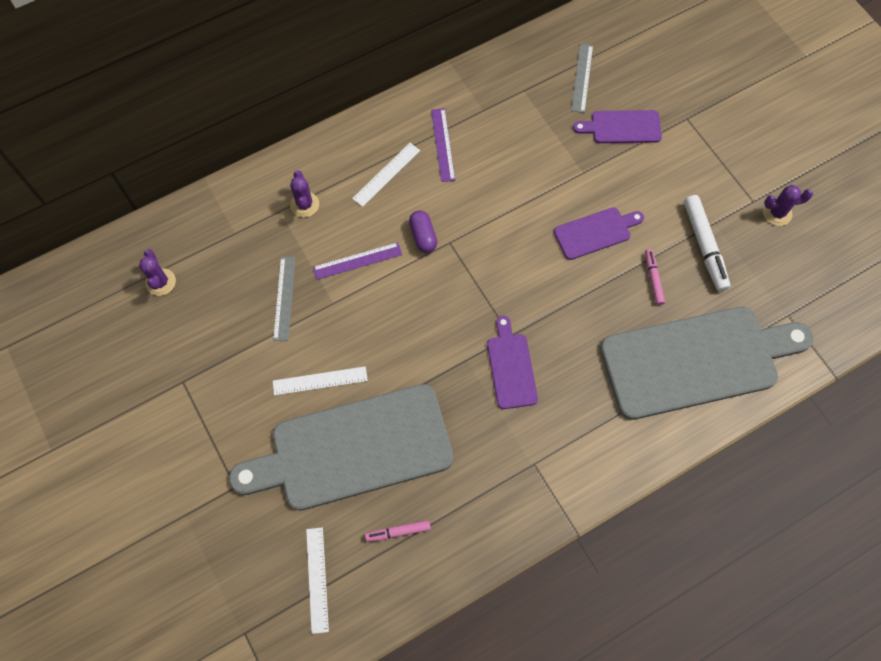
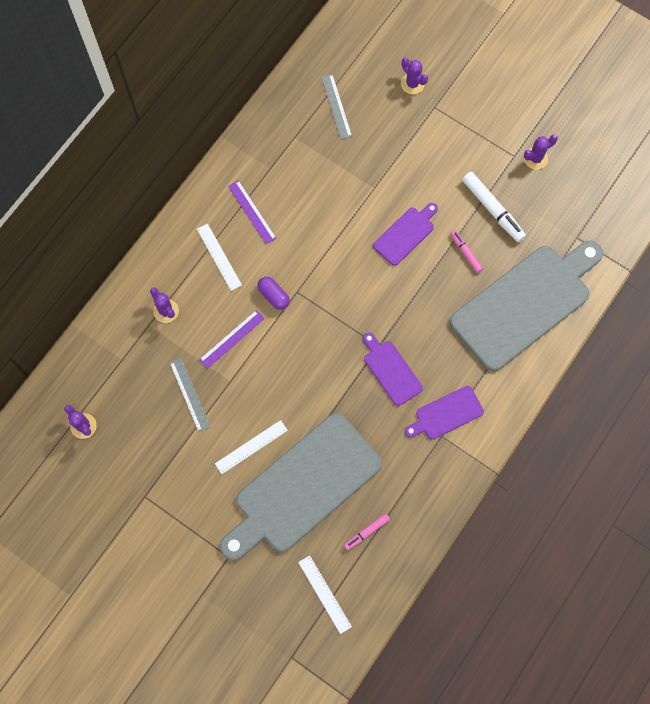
camera: 25 degrees left, 5 degrees up
(386, 174) = (219, 257): white ruler -> white ruler turned 45 degrees counterclockwise
(622, 127) = (387, 136): purple cutting board -> purple cutting board (446, 414)
(674, 87) = (412, 84): none -> purple cactus

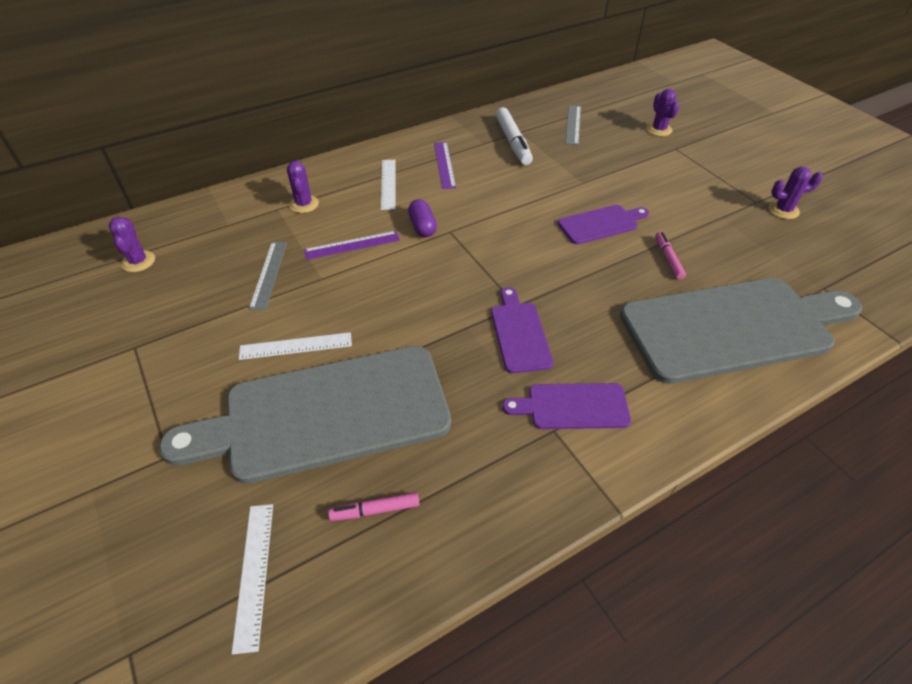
camera: 25 degrees right, 25 degrees down
(492, 209) = (716, 234): white marker -> white marker (513, 142)

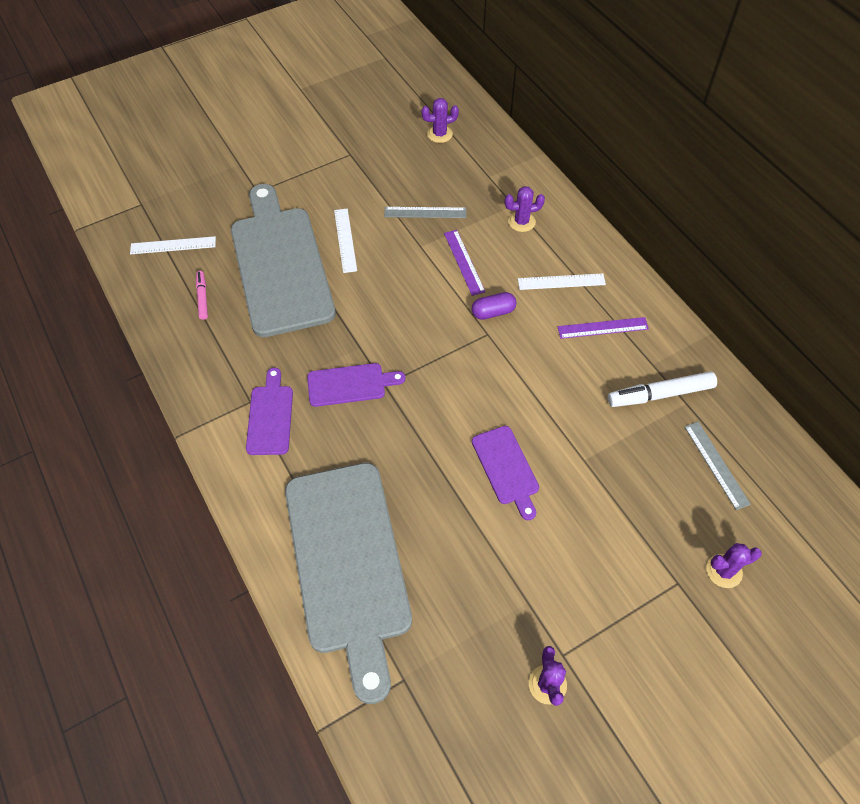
camera: 90 degrees right, 10 degrees up
(573, 124) = (716, 464): grey ruler -> grey ruler turned 60 degrees clockwise
(668, 259) = (450, 525): pink marker -> none

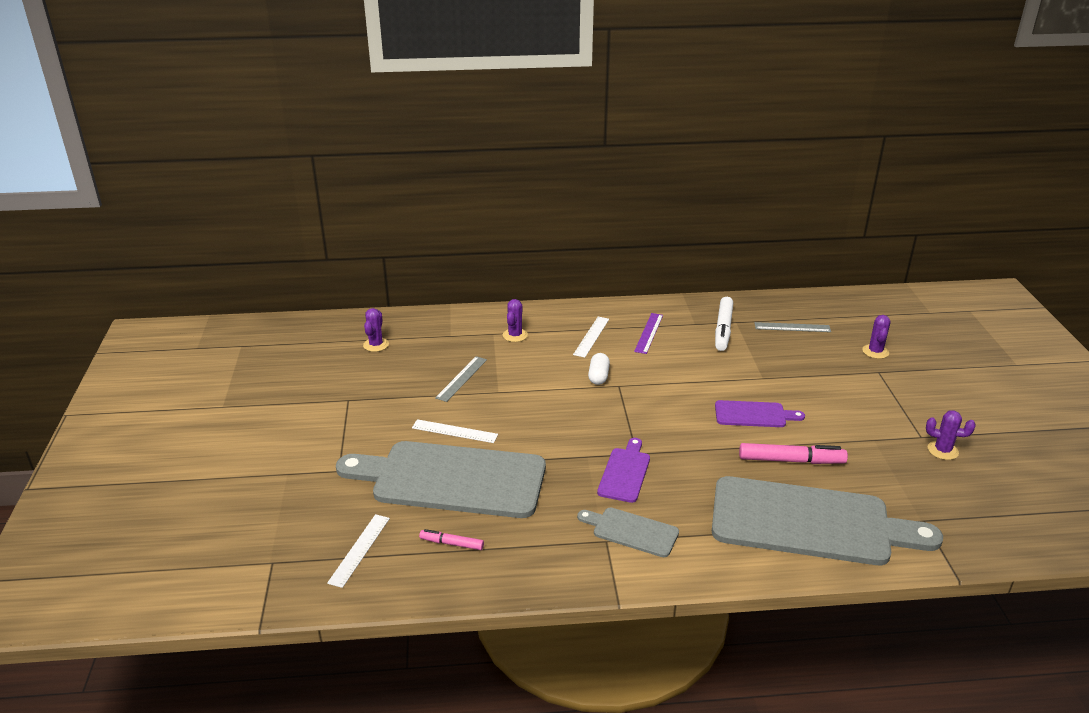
camera: 65 degrees left, 25 degrees down
(270, 416) = (631, 531): purple cutting board -> grey cutting board
(443, 524) = (791, 460): none -> pink marker
(464, 262) = (534, 375): purple ruler -> none
(493, 312) = (598, 376): purple capsule -> white capsule

